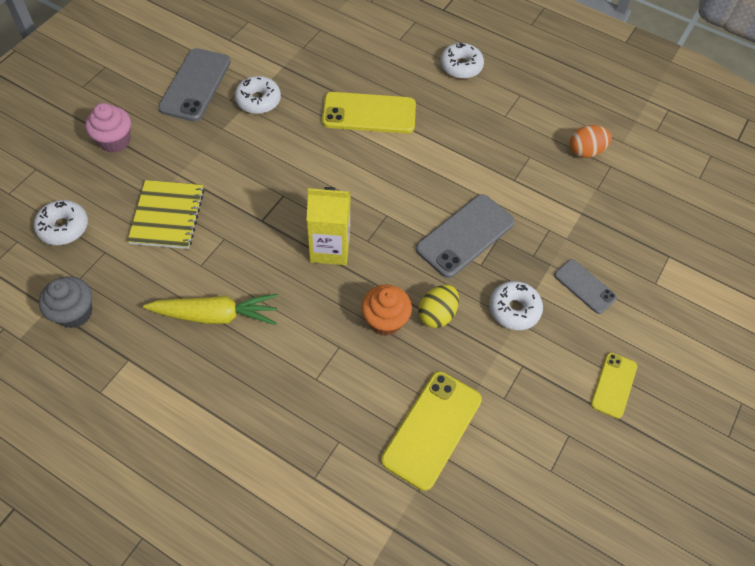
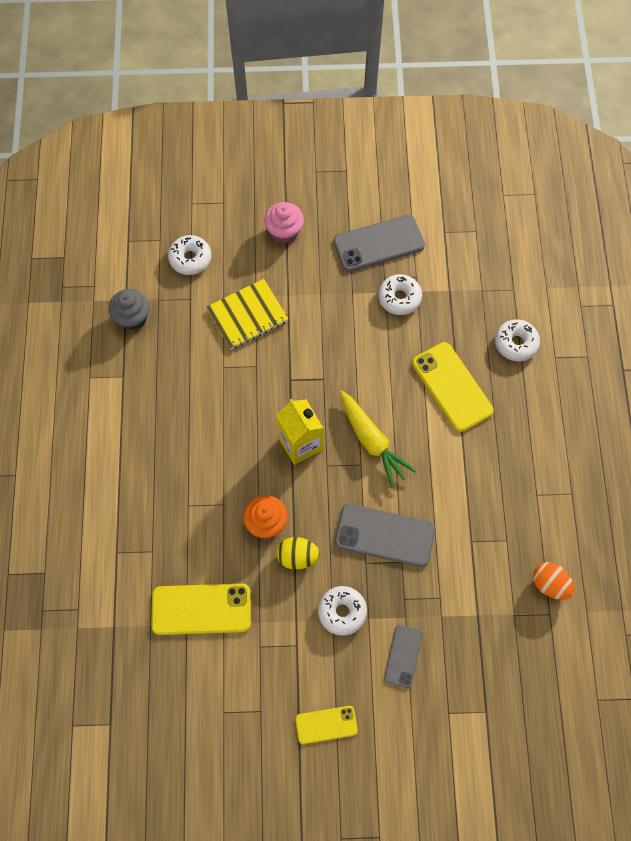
camera: 60 degrees right, 10 degrees up
(216, 315) = (192, 406): yellow carrot -> yellow carrot (372, 441)
(461, 66) = (564, 426): white donut -> white donut (515, 343)

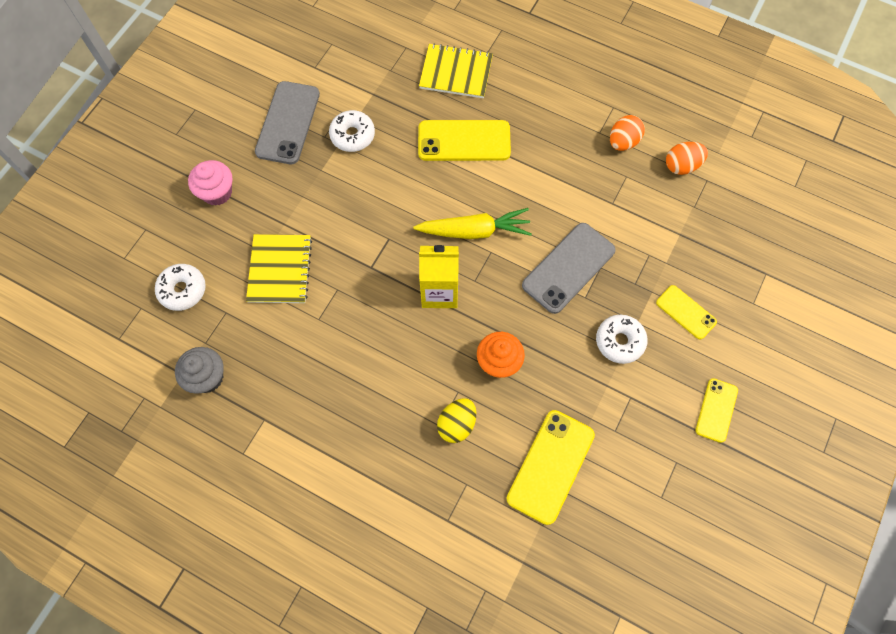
camera: 60 degrees left, 0 degrees up
(297, 556) = (547, 352): yellow egg -> yellow egg (457, 424)
(403, 656) = (686, 312): grey phone -> yellow phone
(515, 343) = (456, 72): white donut -> yellow notebook
(540, 520) = (623, 142): none -> orange egg

